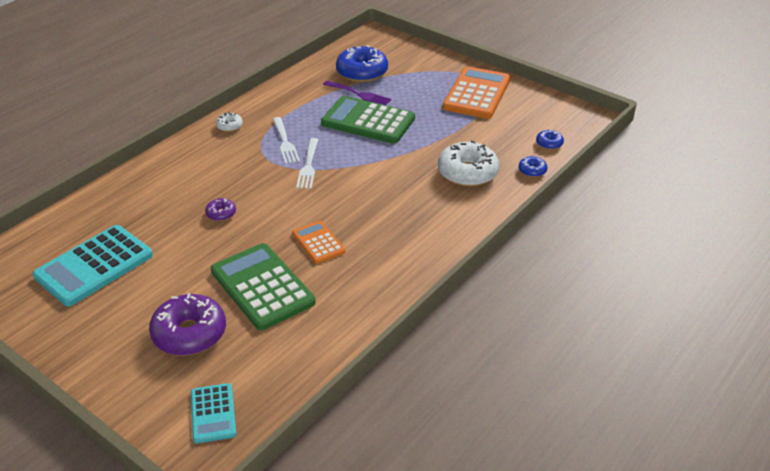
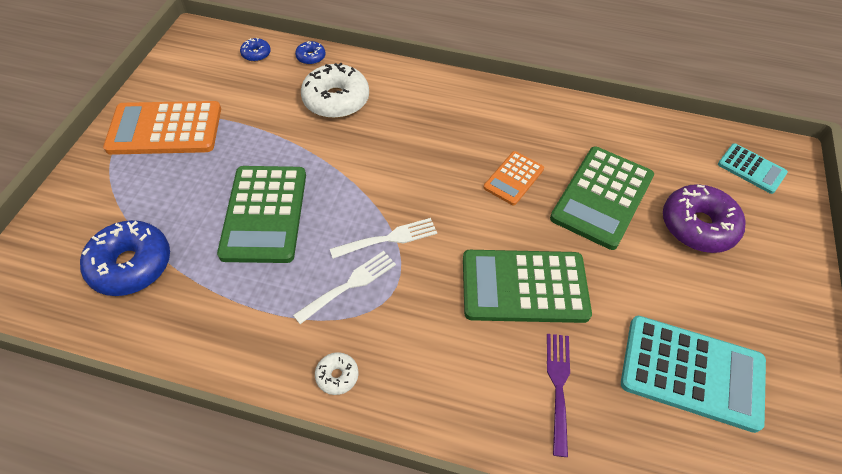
camera: 115 degrees left, 15 degrees up
(213, 413) = (751, 169): turquoise calculator -> turquoise calculator turned 75 degrees clockwise
(221, 213) = (524, 287): purple donut -> green calculator
(359, 94) = (197, 247): purple fork -> purple fork (558, 386)

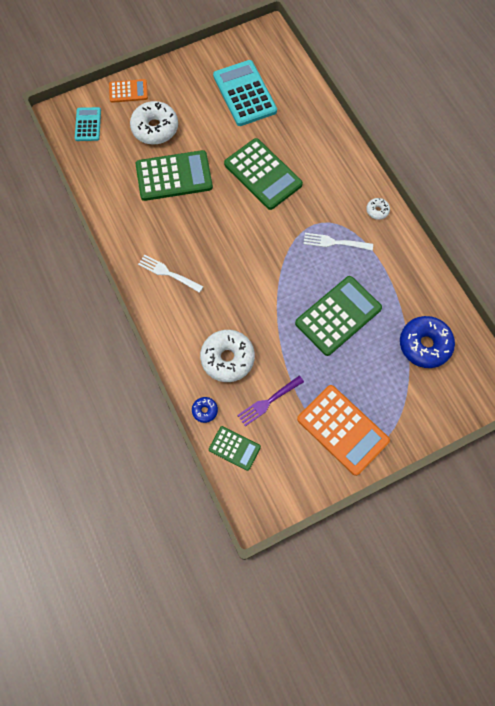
camera: 130 degrees left, 15 degrees up
(256, 54) = (234, 448): blue donut -> green calculator
(388, 239) = (294, 248): white fork -> white fork (168, 273)
(513, 178) = (199, 222): orange calculator -> orange calculator (128, 91)
(558, 386) = (298, 133): purple fork -> purple fork (268, 401)
(697, 226) = (155, 128): purple donut -> white donut

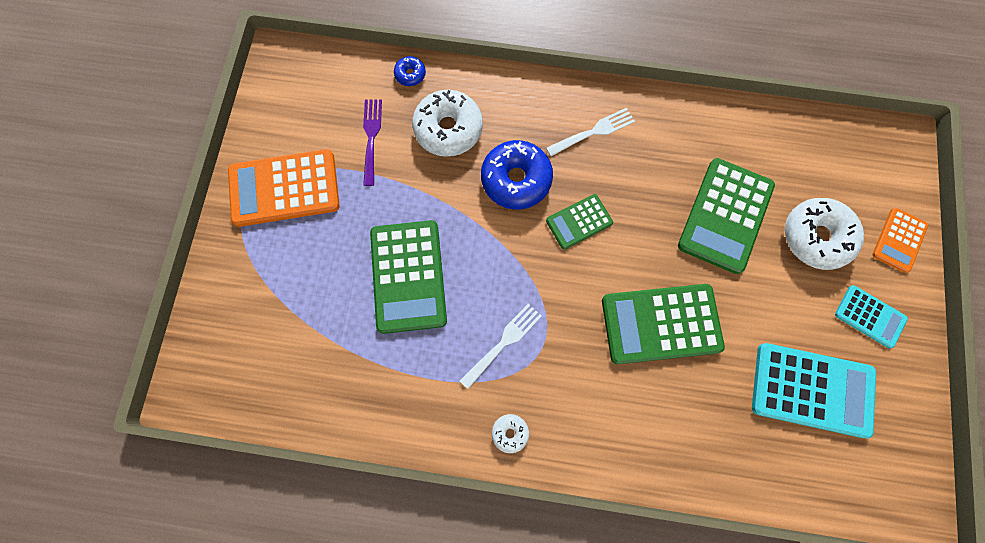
camera: 125 degrees right, 5 degrees up
(88, 124) = (867, 163): turquoise calculator -> turquoise calculator (870, 316)
(234, 448) = (352, 77): green calculator -> green calculator (579, 222)
(424, 345) = (299, 348): blue donut -> blue donut (516, 179)

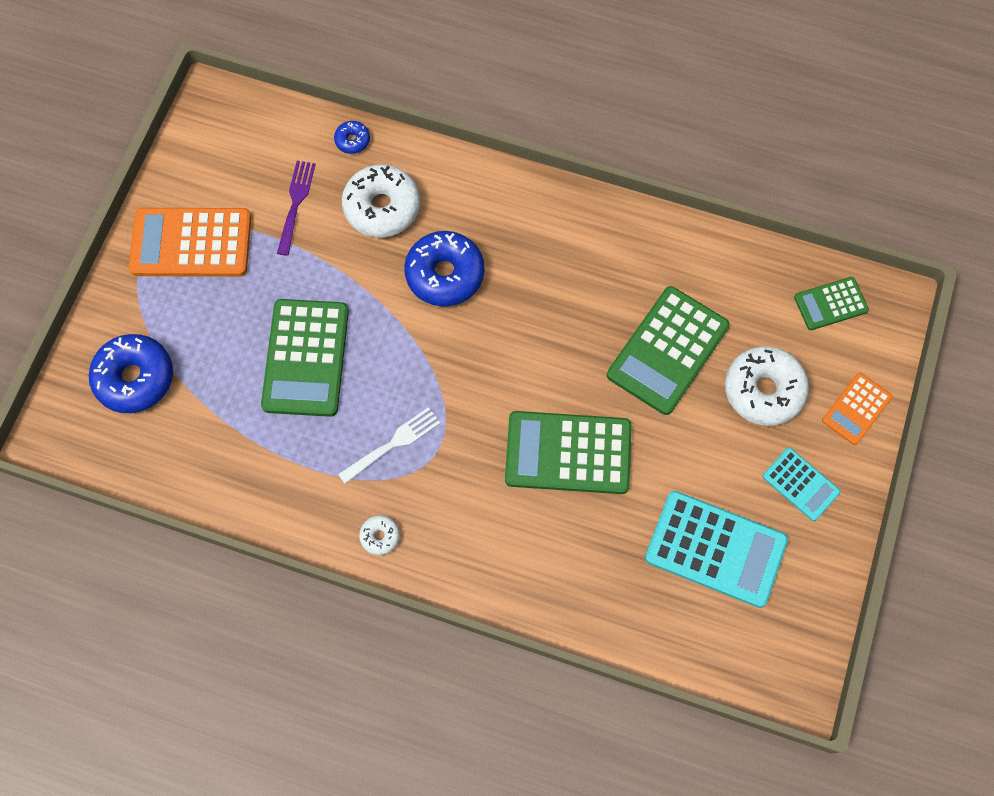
camera: 10 degrees right, 5 degrees down
(255, 322) = (135, 378): none -> blue donut
(579, 222) = (504, 331): green calculator -> green calculator (830, 304)
(593, 132) = (543, 236): white fork -> none

